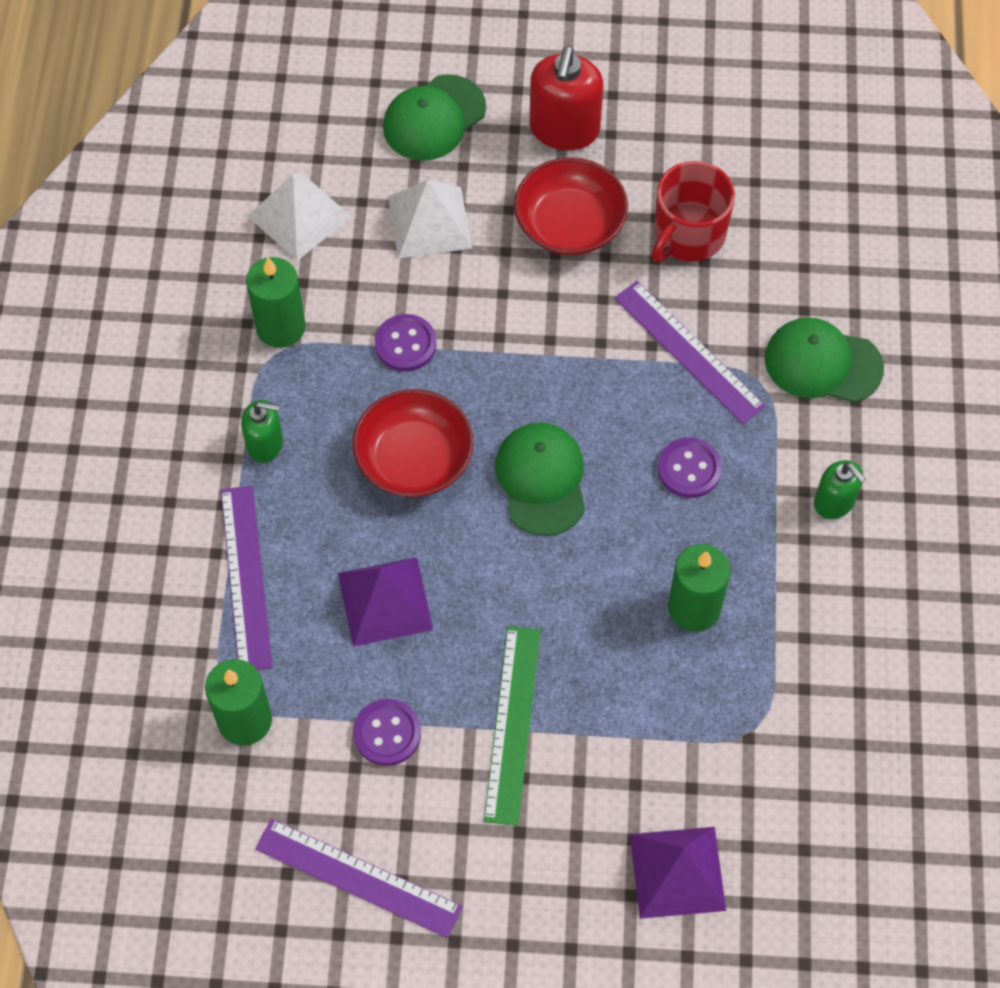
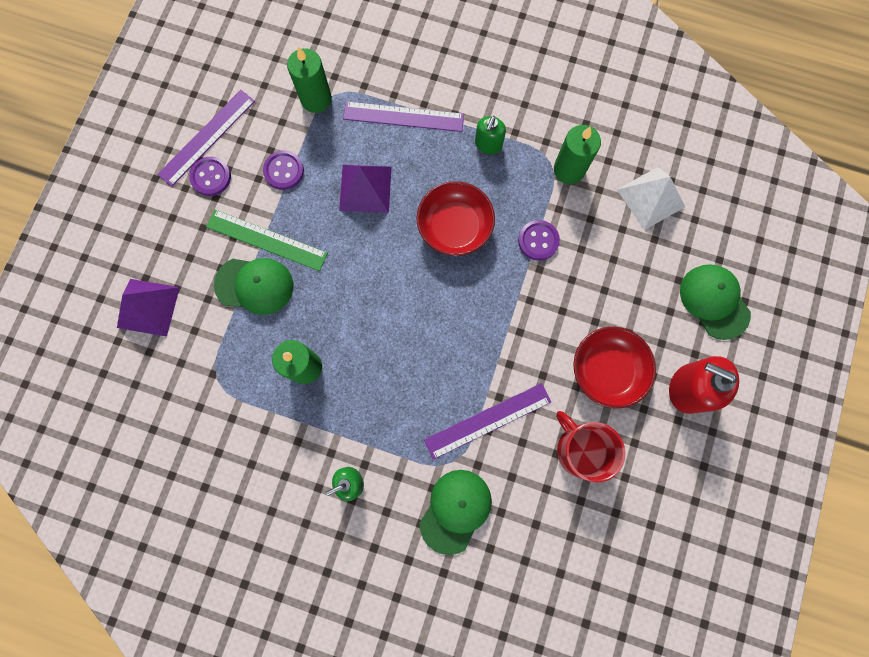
camera: 105 degrees right, 15 degrees up
(429, 222) = (628, 278): white pyramid -> none
(541, 480) = (419, 299): green cap -> green cap (254, 285)
(689, 469) = (401, 394): purple button -> purple button (211, 177)

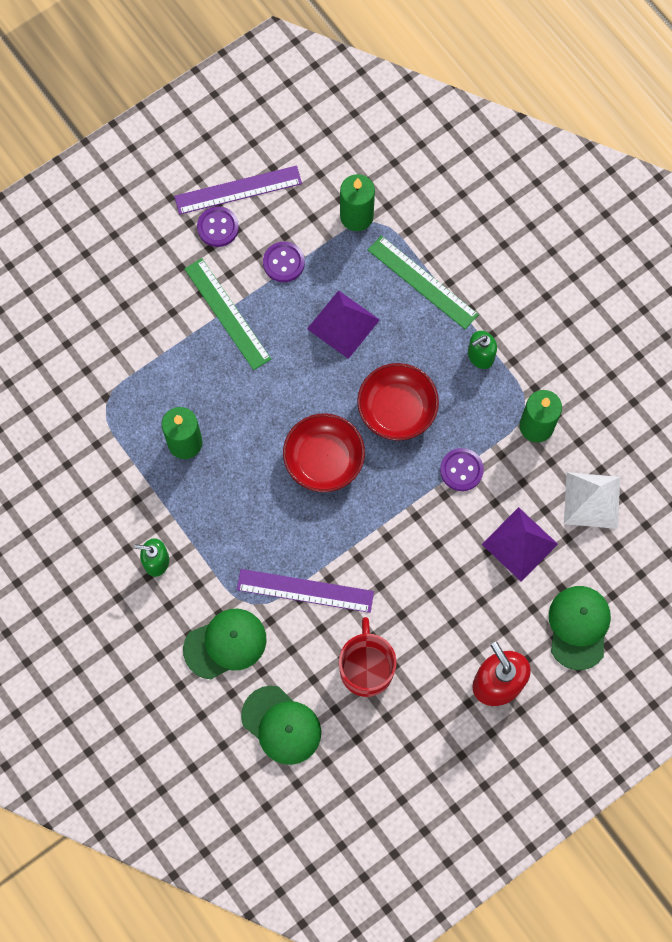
camera: 35 degrees right, 5 degrees down
(148, 307) = (91, 306): purple pyramid -> purple pyramid (519, 544)
(254, 285) = (190, 346): green cap -> green cap (281, 725)
(403, 116) = (422, 282): purple ruler -> green ruler
(607, 370) = (439, 619): red bowl -> red bowl (324, 459)

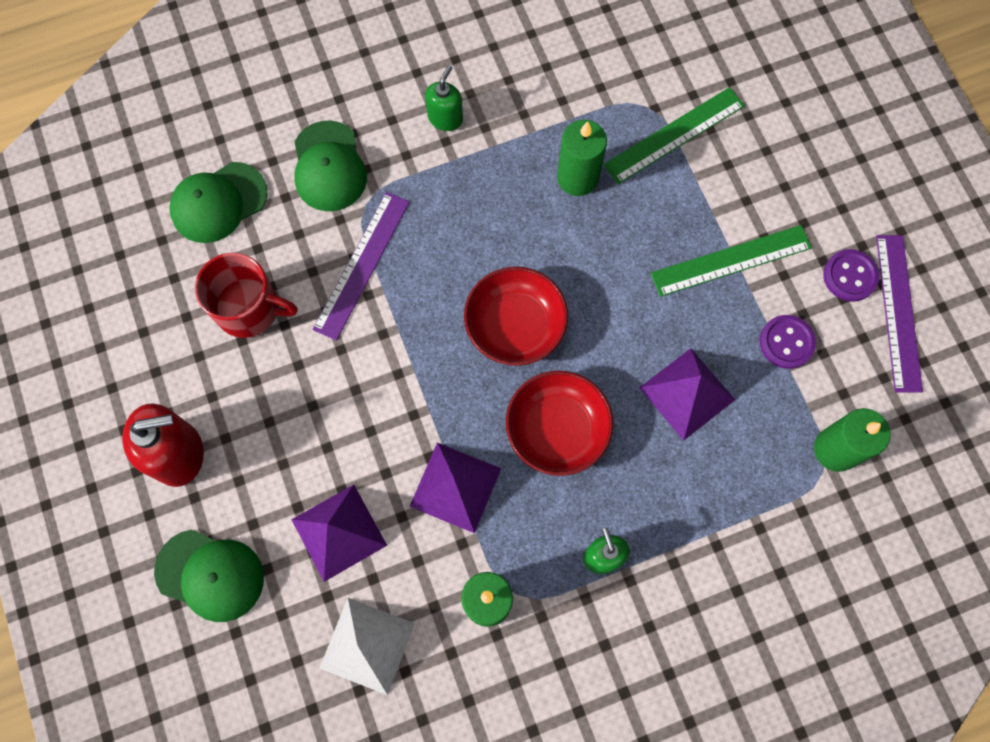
camera: 105 degrees right, 0 degrees up
(422, 282) = (724, 510): green ruler -> green ruler (674, 135)
(461, 470) = (455, 487): purple button -> purple pyramid

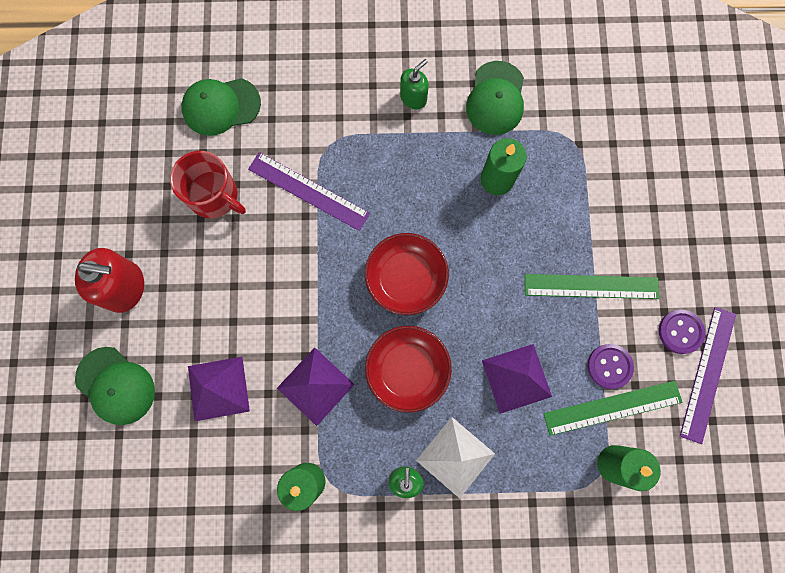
camera: 20 degrees right, 5 degrees up
(329, 167) = (312, 106): green cap -> green cap (496, 98)
(361, 264) = (308, 191): purple ruler -> purple ruler turned 75 degrees clockwise
(367, 645) = (208, 480): white pyramid -> white pyramid (455, 457)
(674, 135) = (585, 171): green ruler -> green ruler (612, 408)

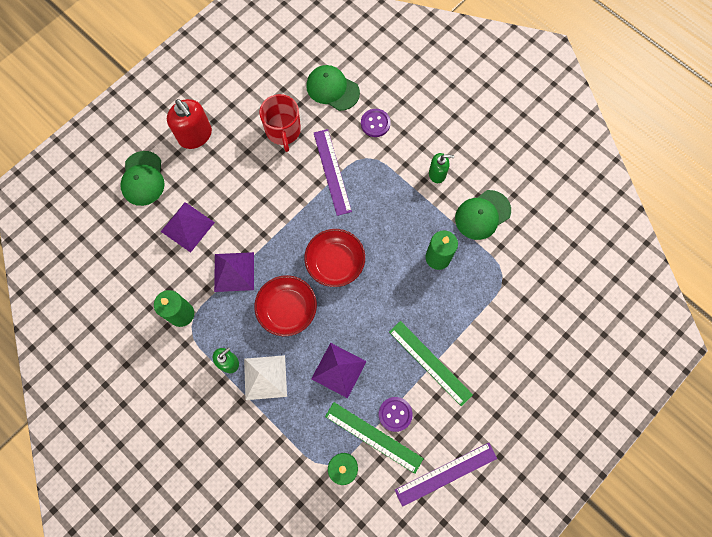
camera: 45 degrees right, 5 degrees down
(680, 332) = (454, 436): purple button -> purple button (375, 123)

